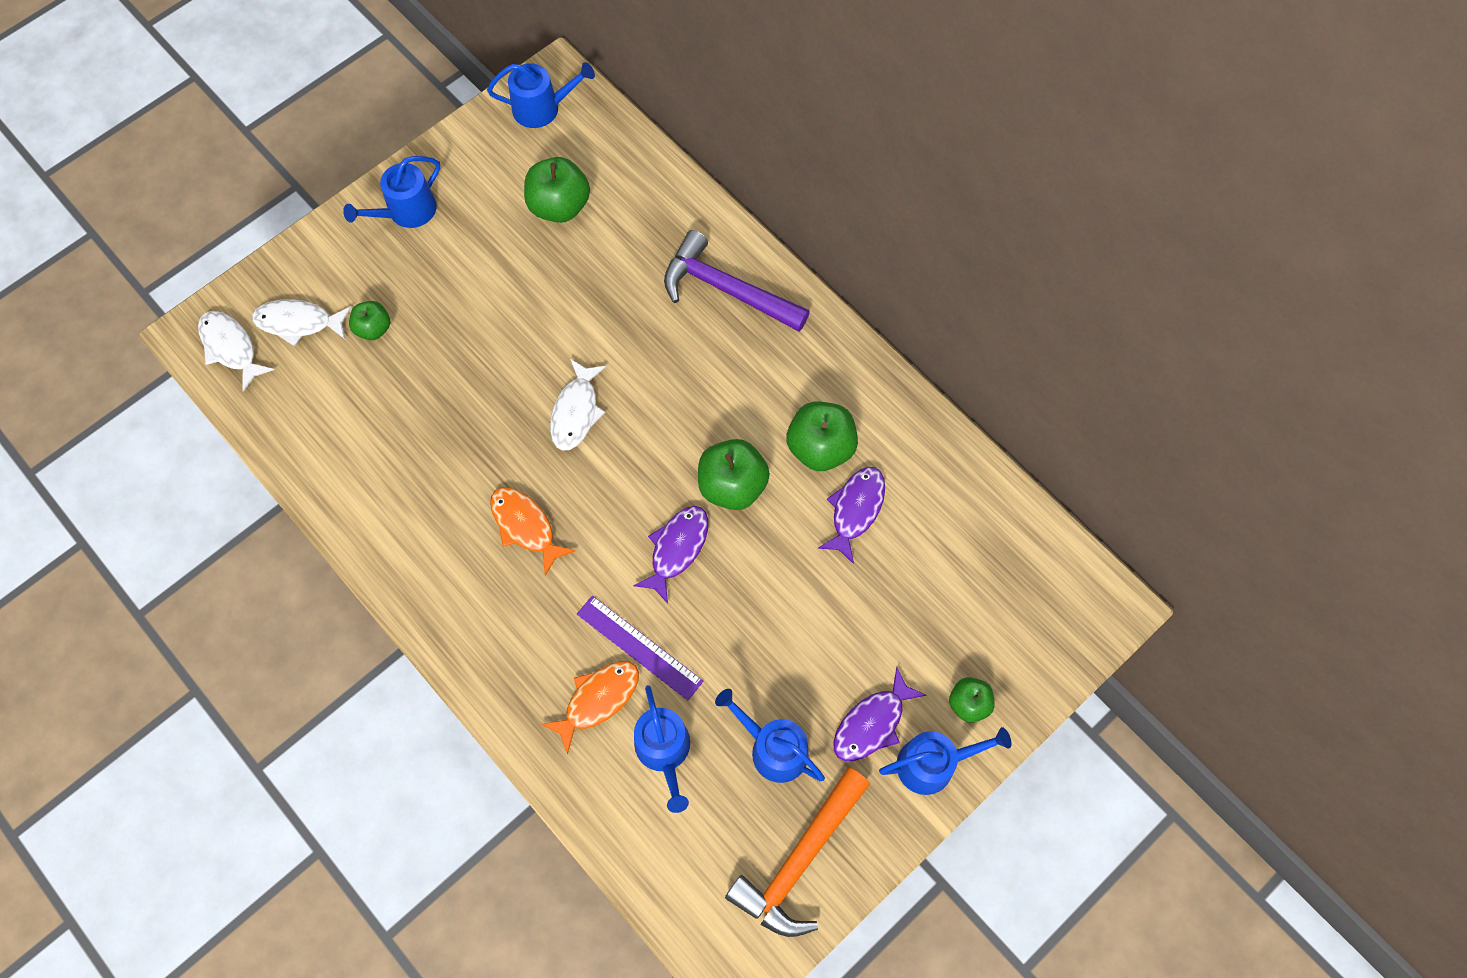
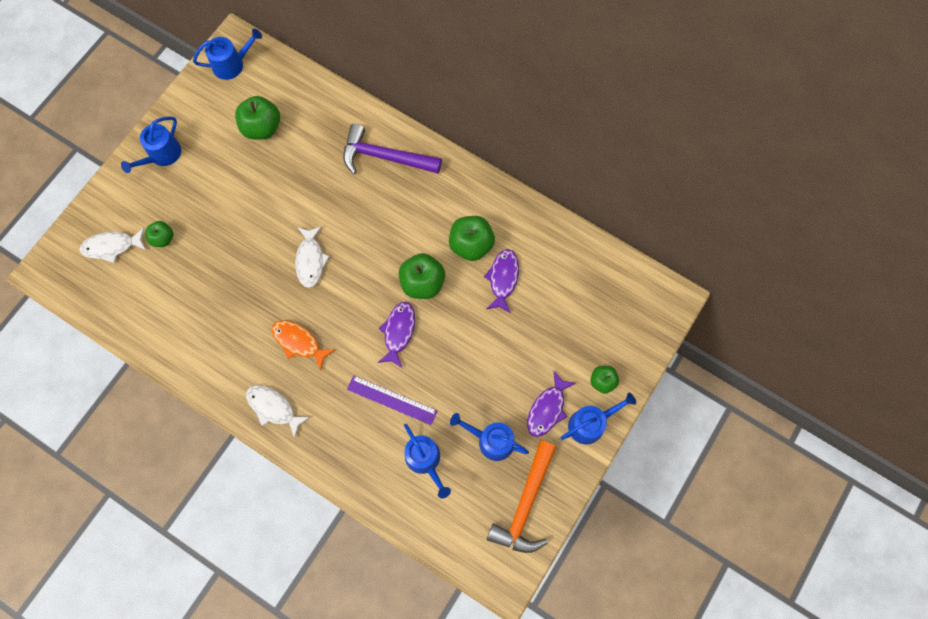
camera: 15 degrees left, 5 degrees up
(231, 348) = (71, 274): white fish -> white fish (273, 408)
(598, 700) = (375, 439): orange fish -> none

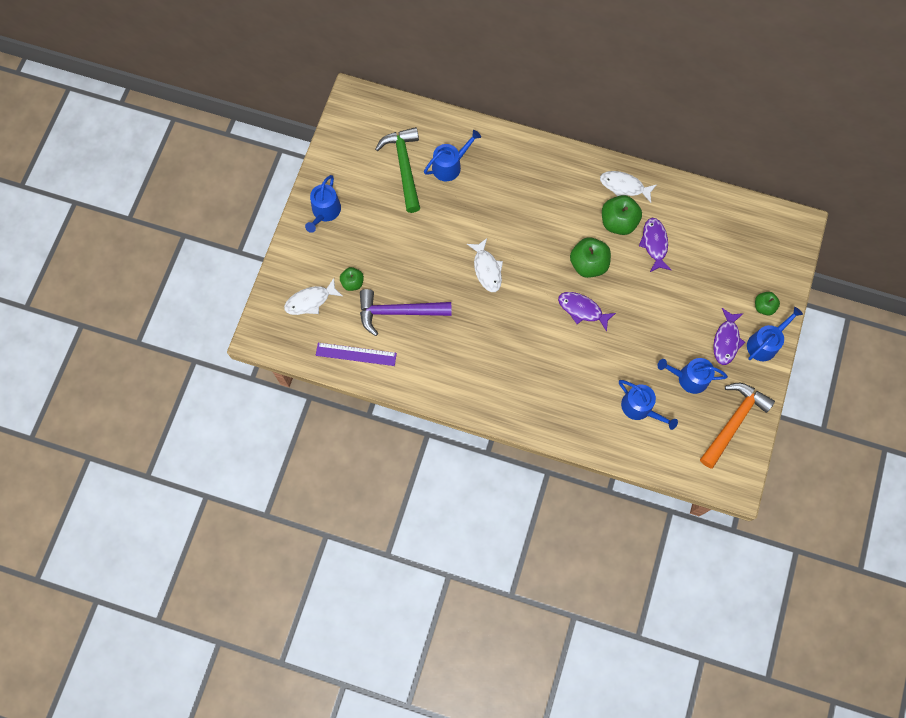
camera: 15 degrees left, 0 degrees up
(232, 64) = (357, 118): blue watering can -> blue watering can (450, 166)
(262, 127) = (404, 166): green apple -> green hammer
(273, 408) = (499, 399): white fish -> white fish (624, 186)
(299, 342) = (501, 340): orange fish -> none
(385, 157) = (519, 166): purple hammer -> purple hammer (398, 312)
(392, 400) = (596, 367): purple ruler -> purple ruler (356, 354)
(398, 332) = (582, 310): purple fish -> purple fish turned 60 degrees counterclockwise
(525, 504) = (733, 421): orange hammer -> orange hammer turned 150 degrees counterclockwise

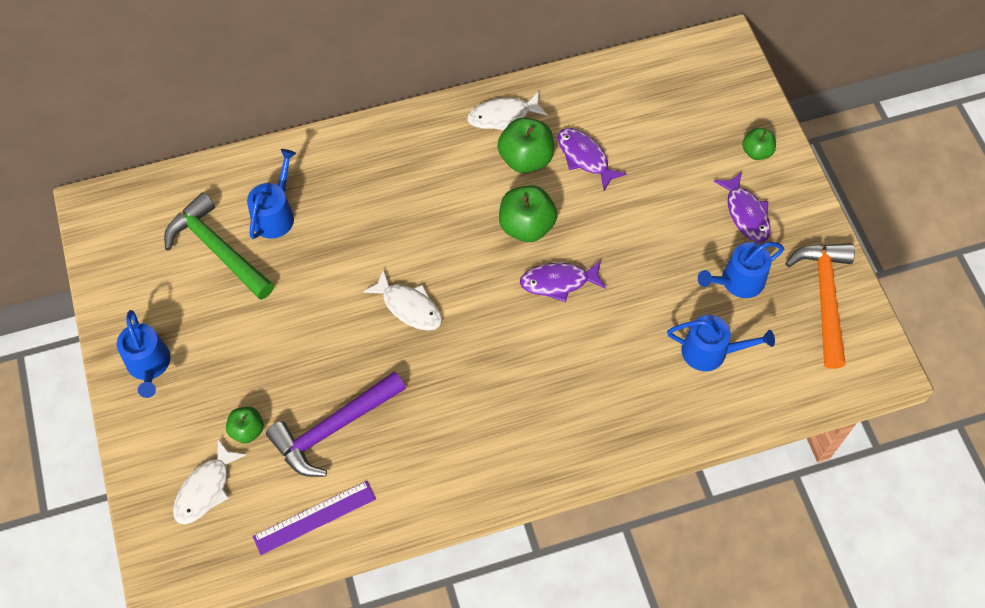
camera: 35 degrees left, 10 degrees down
(765, 343) = (789, 190): blue watering can -> none

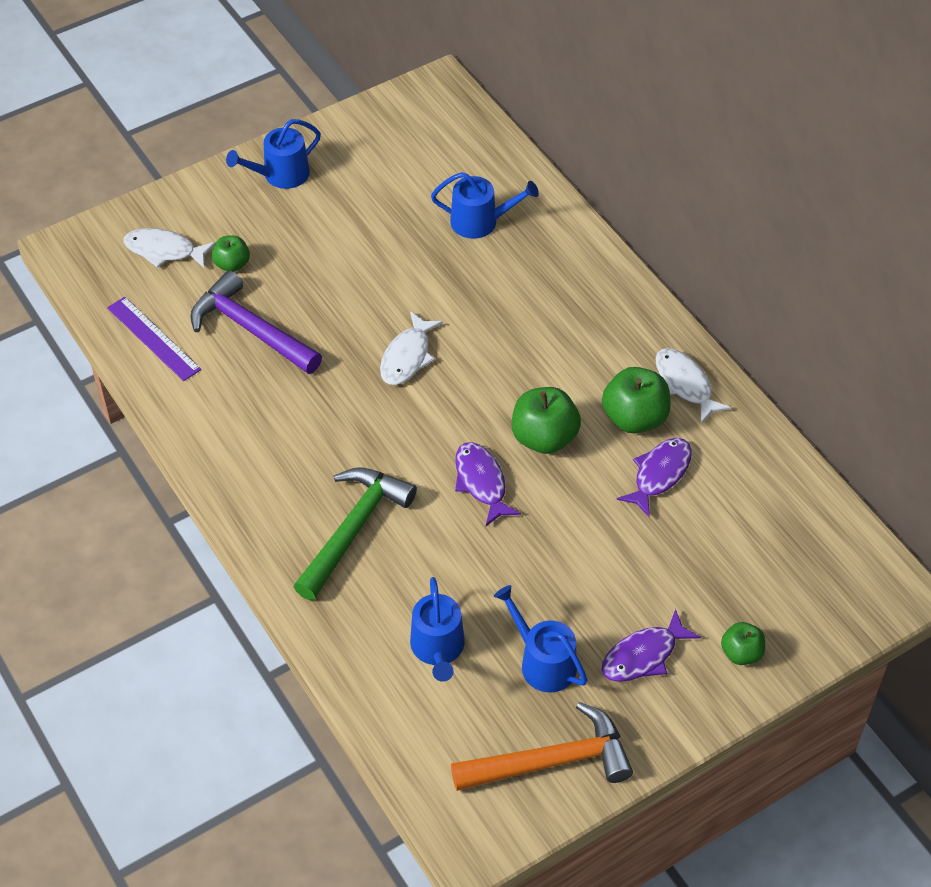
camera: 75 degrees right, 10 degrees down
(217, 249) = (423, 188): green hammer -> green hammer (353, 529)

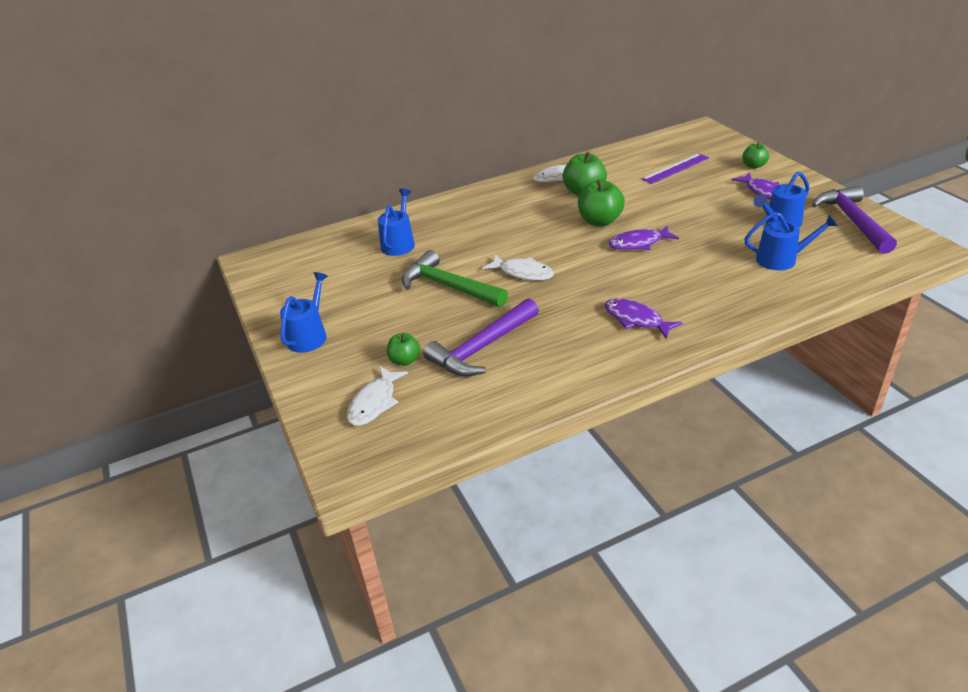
camera: 80 degrees left, 15 degrees down
(153, 338) = (482, 405): purple ruler -> purple ruler (676, 168)
(281, 175) = (309, 336): blue watering can -> blue watering can turned 135 degrees counterclockwise
(353, 529) = (686, 294): green hammer -> green hammer (448, 286)
(551, 761) = (852, 221): orange hammer -> purple hammer
(659, 474) = (628, 185): purple fish -> purple fish (636, 319)

